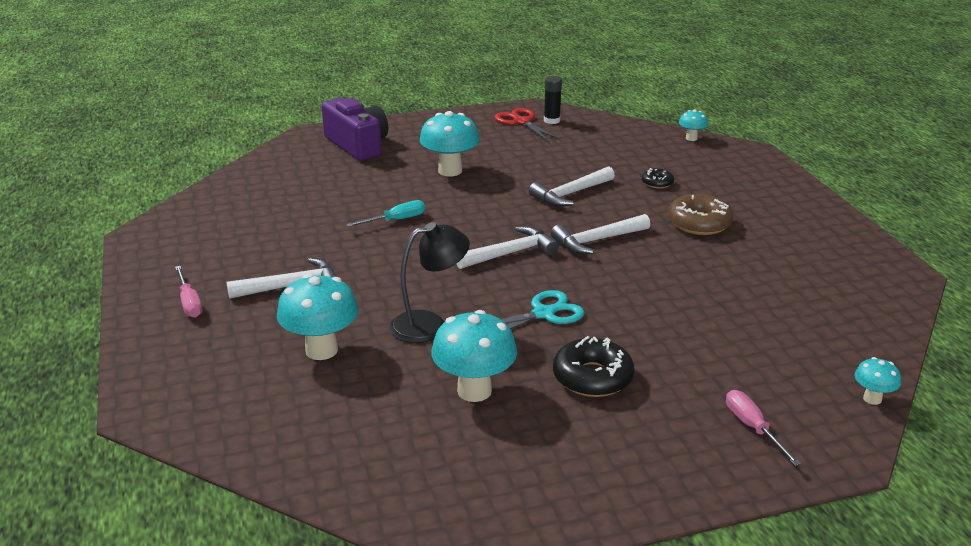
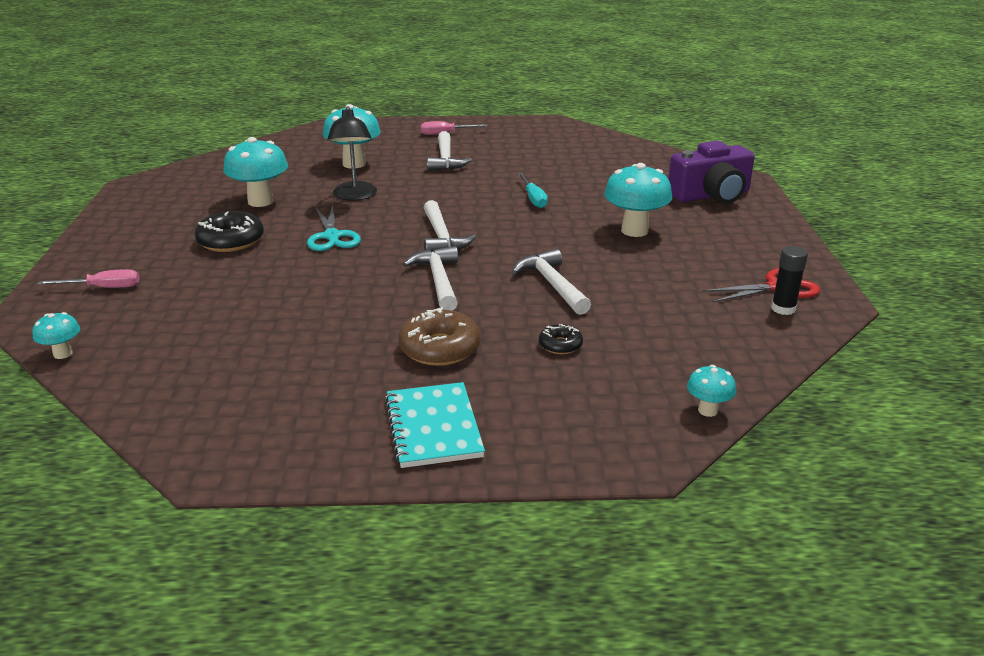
camera: 105 degrees right, 0 degrees up
(788, 211) = (433, 427): none -> turquoise notebook

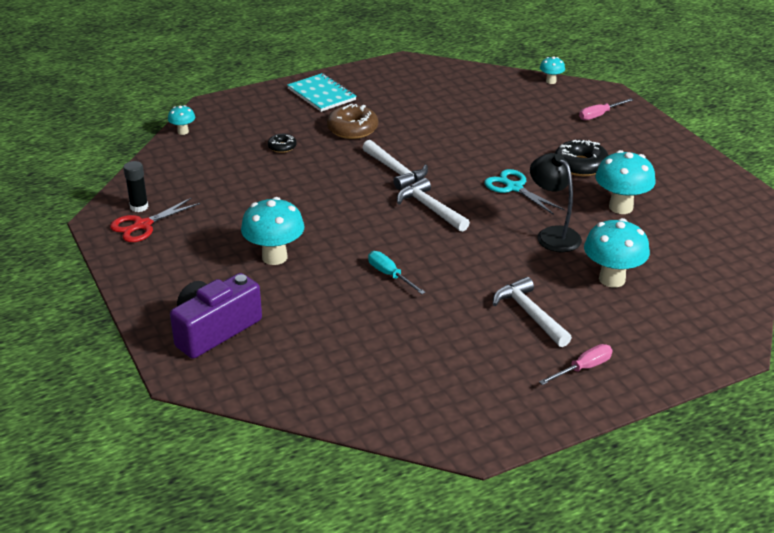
camera: 155 degrees right, 5 degrees up
(552, 284) = (313, 187): white hammer -> none

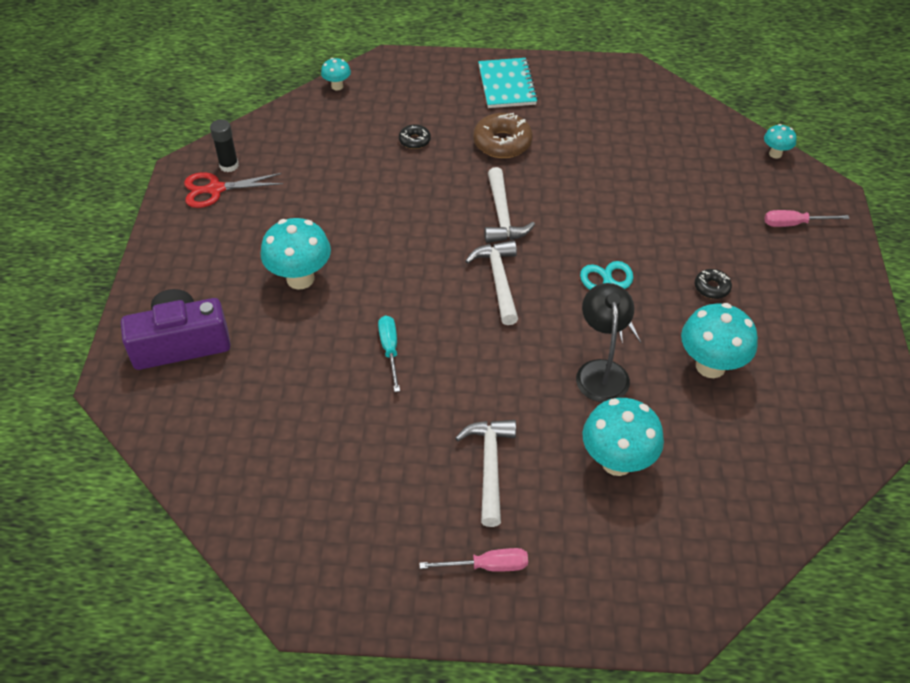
camera: 30 degrees right, 15 degrees up
(580, 165) = (712, 287): black donut -> black donut, size x0.54

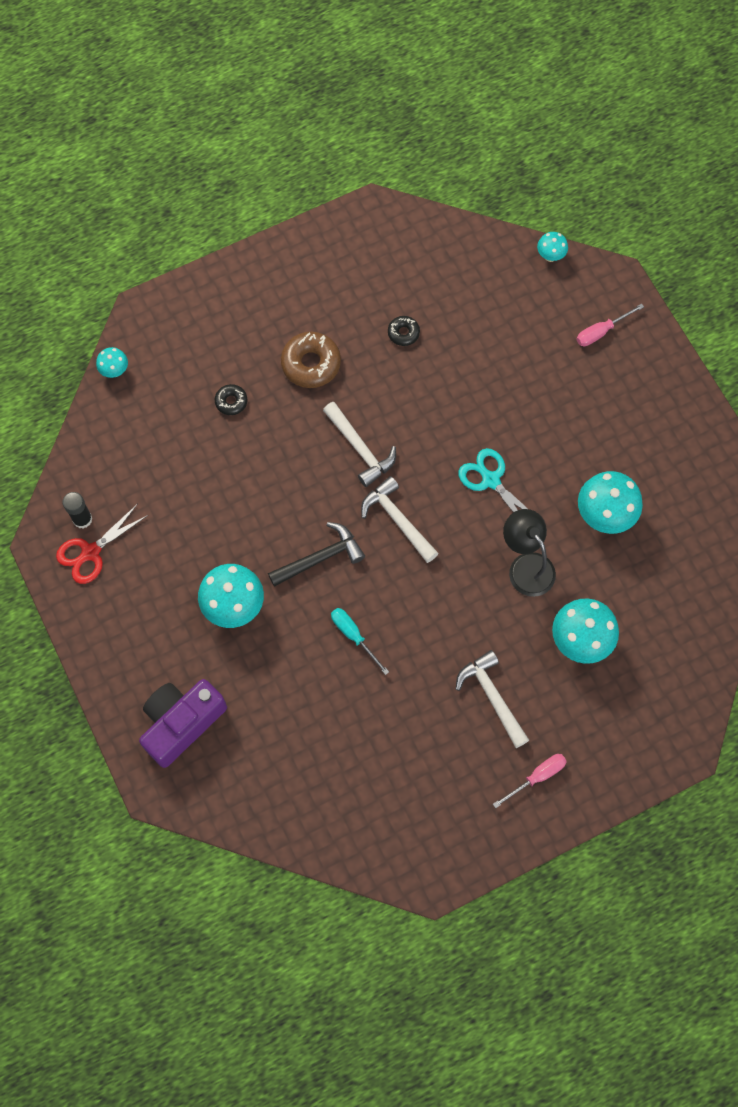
camera: 30 degrees left, 20 degrees up
(405, 277) = (320, 558): none -> black hammer
(506, 85) = (272, 289): turquoise notebook -> none
(712, 287) = (568, 436): black donut -> black donut (403, 333)

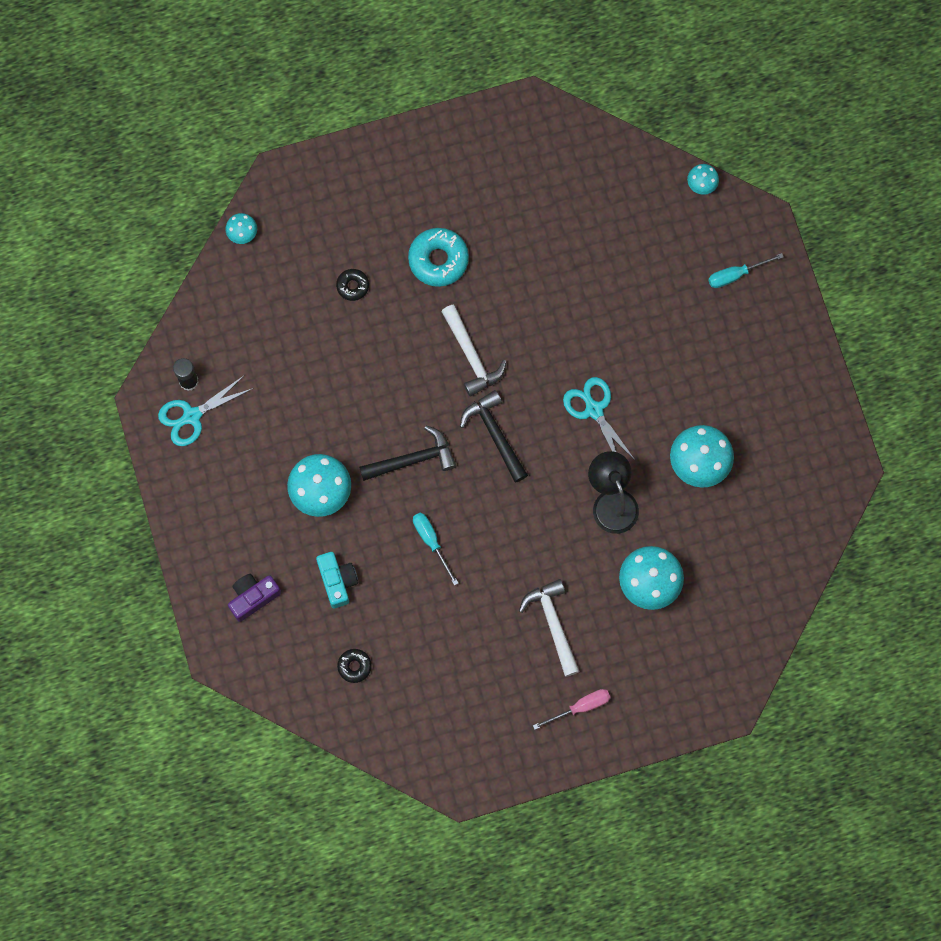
camera: 10 degrees right, 5 degrees up
(91, 552) = (192, 416): red scissors -> turquoise scissors
(181, 723) = (253, 597): purple camera -> purple camera, size x0.61
(265, 691) = (337, 581): none -> turquoise camera
(311, 364) = (438, 260): brown donut -> turquoise donut
(398, 520) = (495, 434): white hammer -> black hammer
(403, 333) = (536, 243): black donut -> black donut (354, 666)
(601, 331) = (736, 275): pink screwdriver -> turquoise screwdriver

